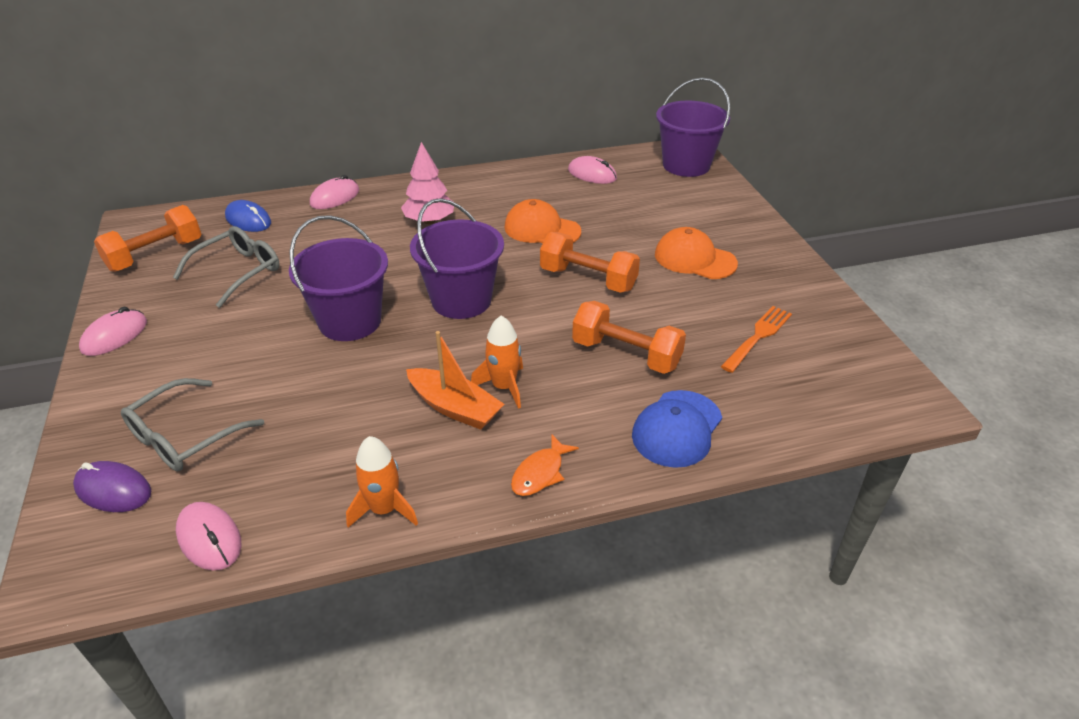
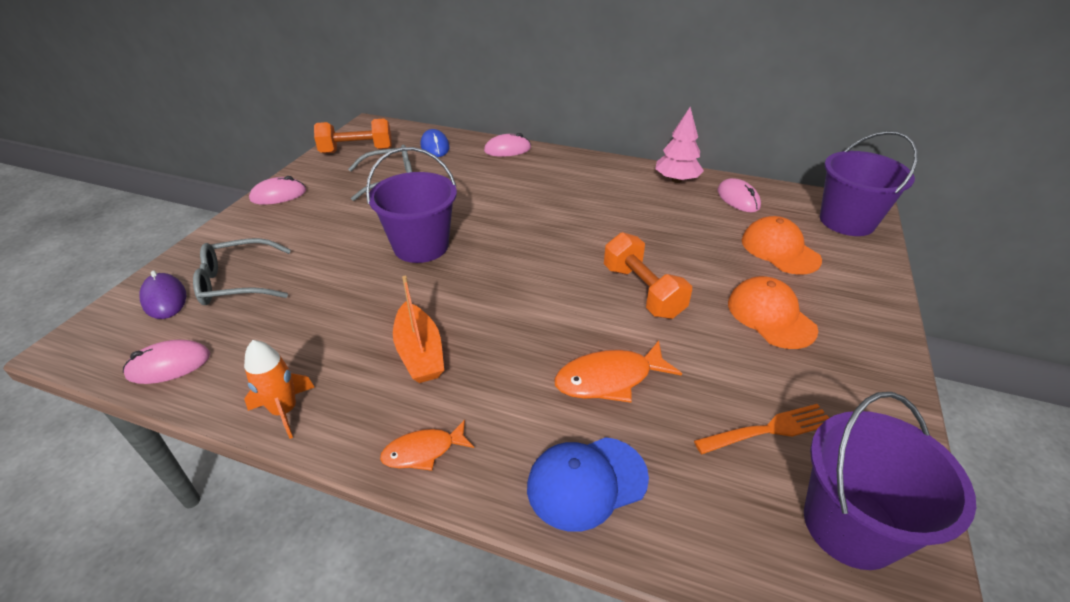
camera: 35 degrees right, 0 degrees up
(209, 538) = (169, 365): pink mouse -> pink mouse turned 75 degrees clockwise
(429, 221) = (557, 190): pink tree -> pink tree (676, 180)
(461, 300) = (517, 264): purple bucket -> purple bucket (850, 525)
(504, 387) = (474, 355): orange rocket -> none
(542, 229) = (644, 231): orange cap -> orange cap (779, 250)
(626, 354) = (609, 379): orange dumbbell -> orange fish

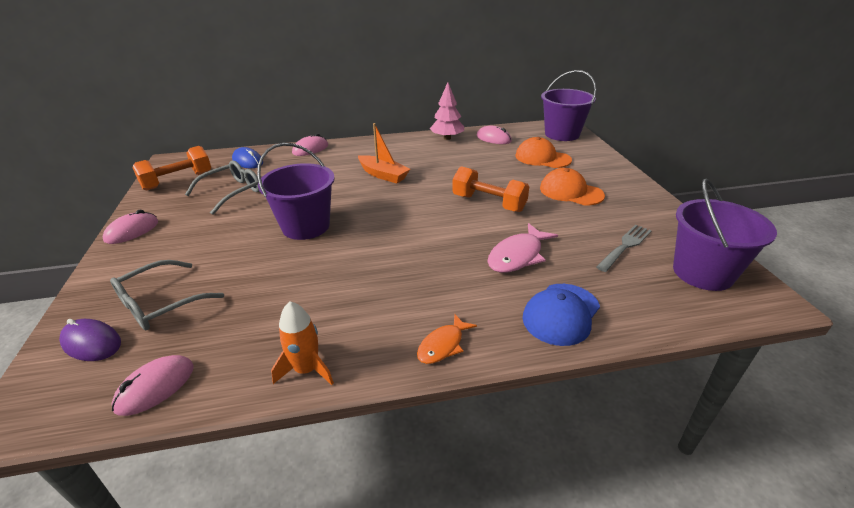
camera: 30 degrees left, 5 degrees down
(419, 353) = (377, 290): orange boat -> orange boat (383, 175)
(609, 379) = (518, 256): orange fish -> pink fish
(768, 430) = (625, 246): orange fork -> grey fork

